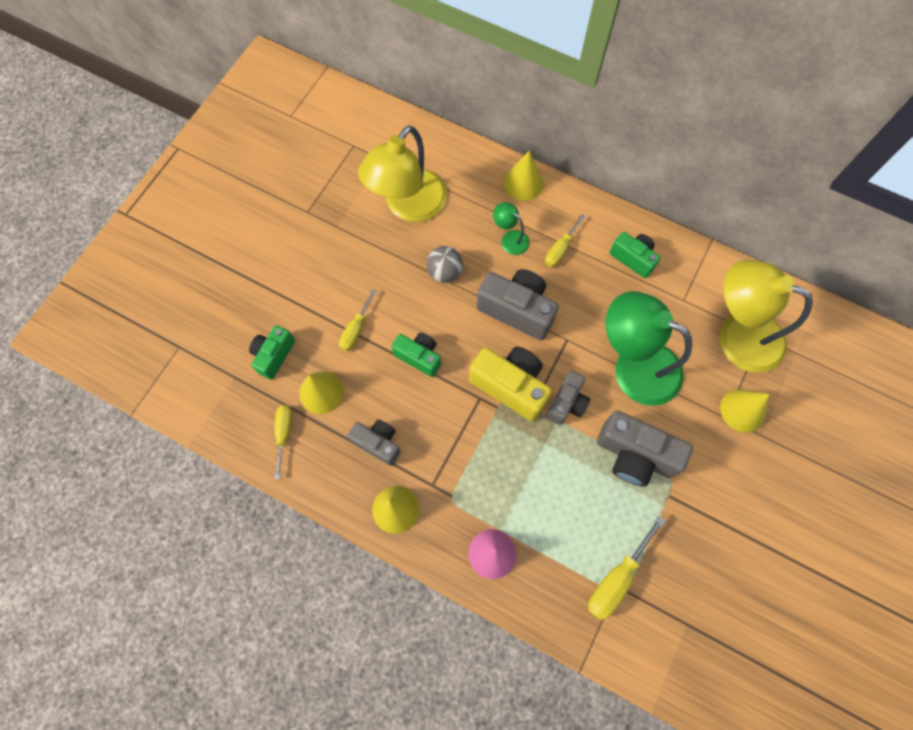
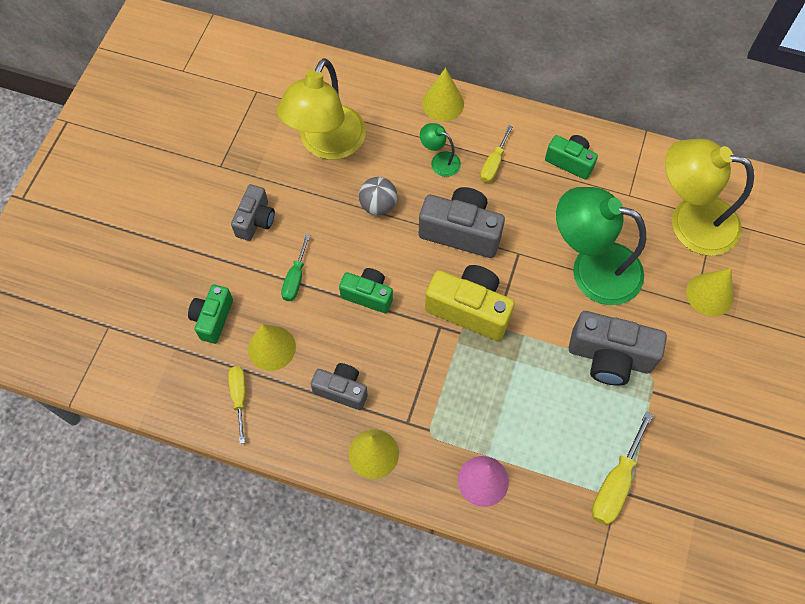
camera: 10 degrees left, 5 degrees down
(355, 329) = (295, 278): yellow screwdriver -> green screwdriver
(566, 403) = (530, 317): grey camera -> grey camera (255, 220)

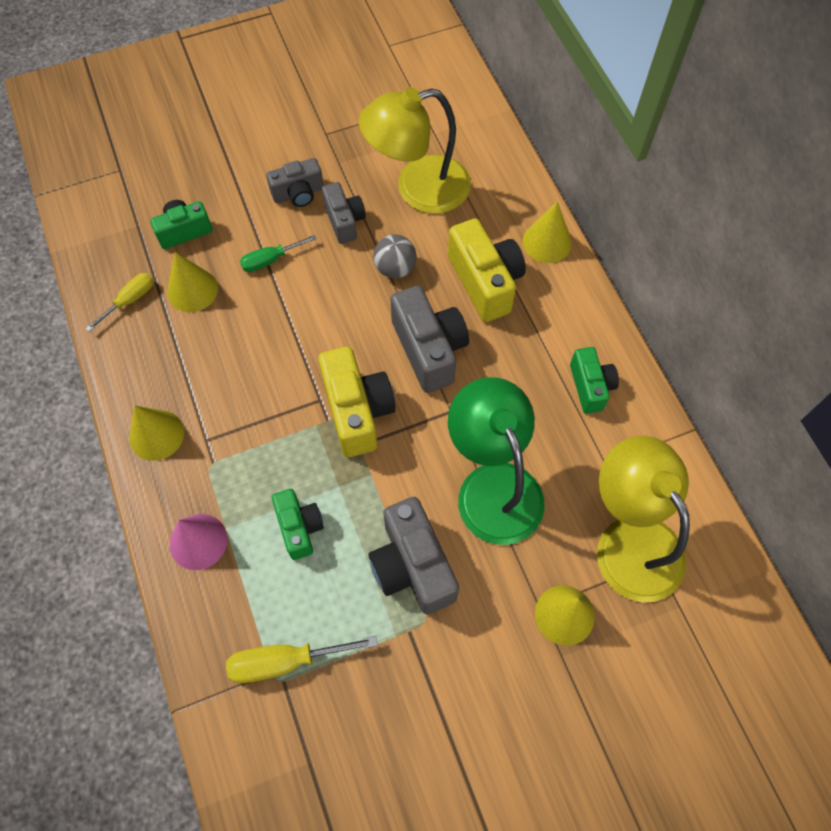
camera: 50 degrees right, 0 degrees up
(342, 390) = (196, 368): grey camera -> grey camera (344, 221)
(368, 295) = (301, 323): green camera -> green camera (299, 527)
(440, 161) = (485, 282): green lamp -> yellow camera
(493, 164) = (524, 326): yellow screwdriver -> none

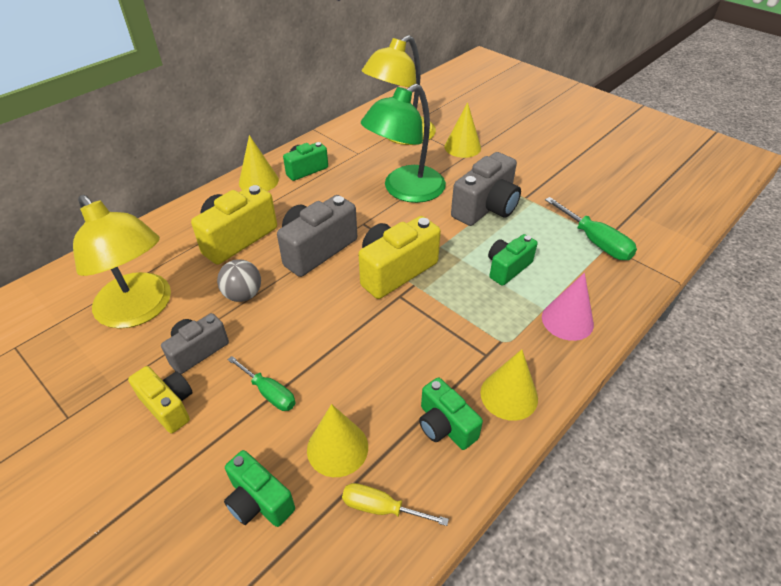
camera: 115 degrees left, 20 degrees down
(162, 371) = (445, 425): none -> green camera
(285, 661) = (595, 241): yellow screwdriver -> green screwdriver
(298, 193) = (169, 406): grey camera -> yellow camera
(547, 242) = (183, 217): yellow cone -> yellow cone (258, 181)

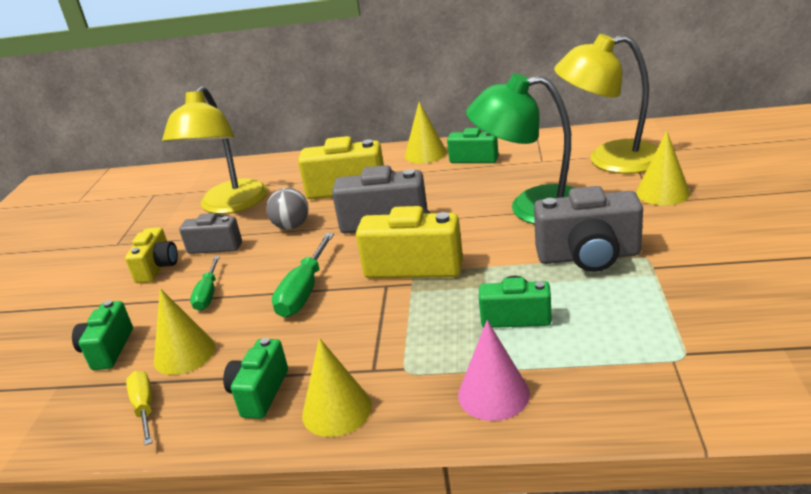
camera: 55 degrees right, 15 degrees down
(595, 241) = (663, 348): green screwdriver -> green screwdriver (304, 292)

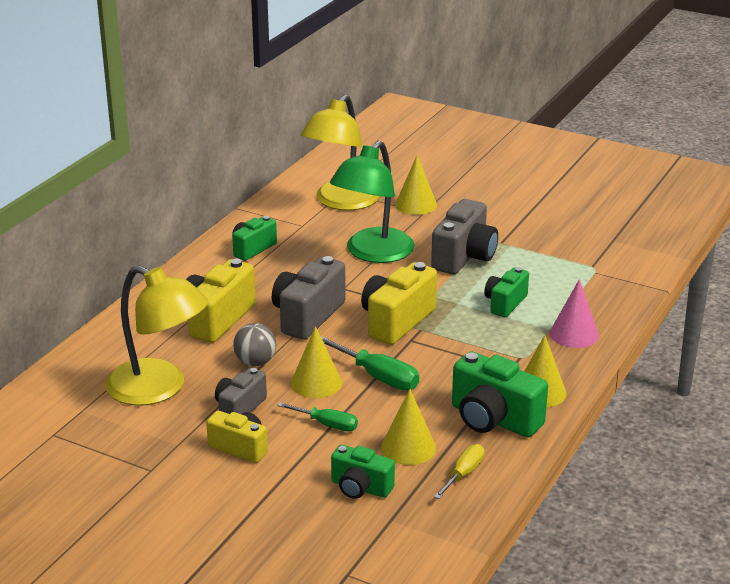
camera: 70 degrees left, 0 degrees up
(144, 407) = (463, 474): yellow screwdriver -> yellow screwdriver turned 120 degrees clockwise
(260, 393) = (493, 419): green camera -> green camera, size x1.62
(425, 154) = (206, 266): yellow cone -> yellow cone (316, 383)

